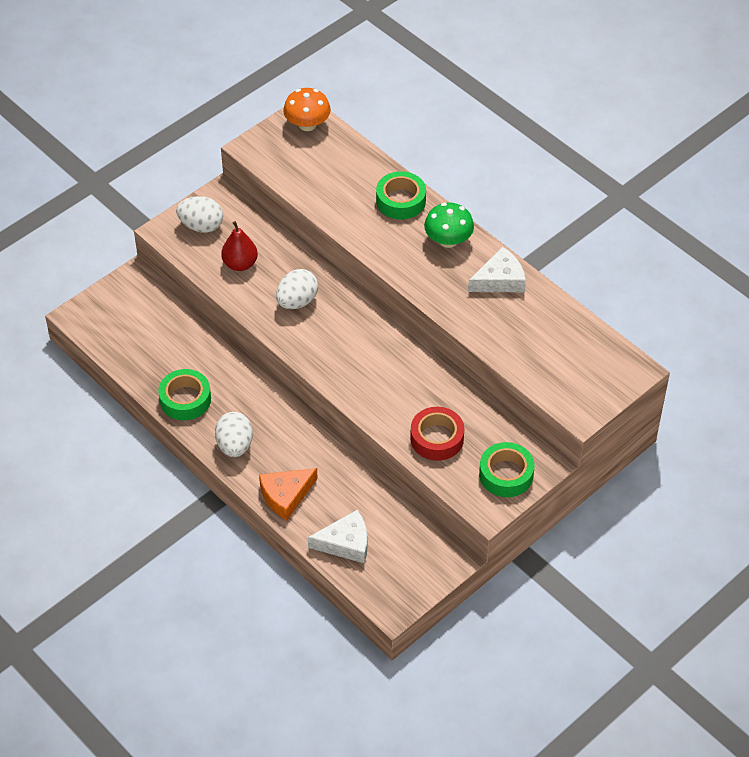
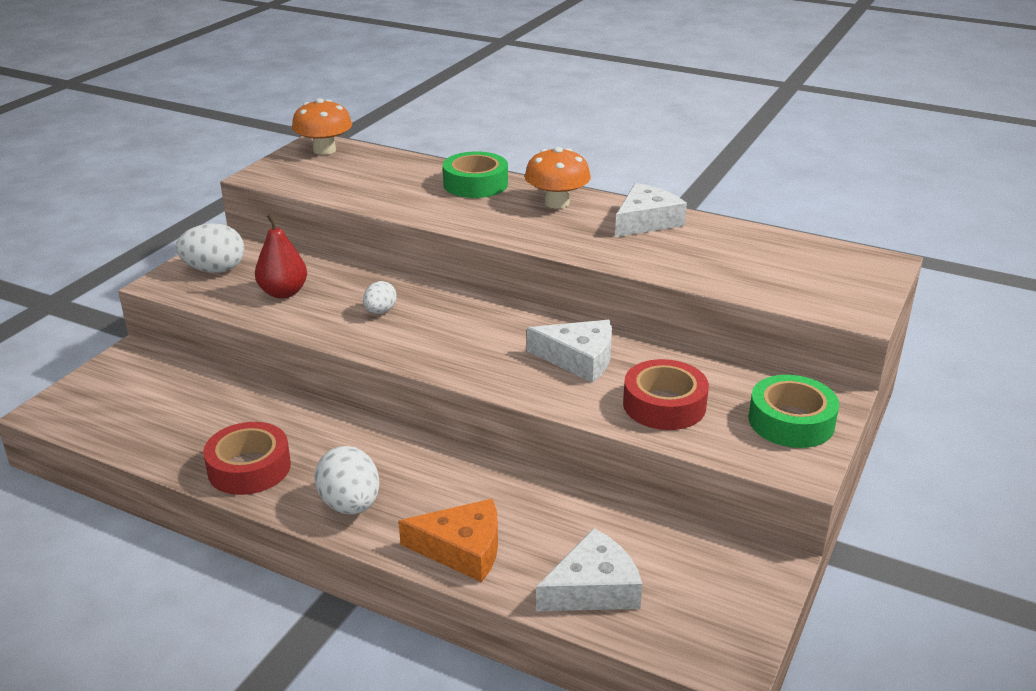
camera: 20 degrees left, 20 degrees down
(185, 399) = (249, 468): green tape -> red tape
(286, 496) = (462, 549): orange cheese -> orange cheese turned 120 degrees counterclockwise
(297, 301) = (380, 311): white egg -> white egg, size x0.60
(405, 383) = (579, 359): none -> white cheese
(448, 240) = (557, 203): green mushroom -> orange mushroom

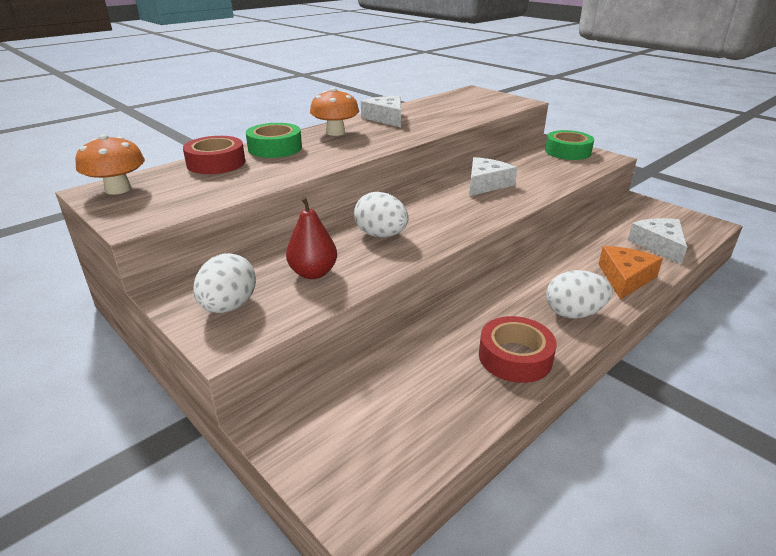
camera: 70 degrees left, 0 degrees up
(380, 311) = (381, 235): white egg -> white egg, size x1.68
(664, 405) = (545, 173): red tape -> red tape (216, 163)

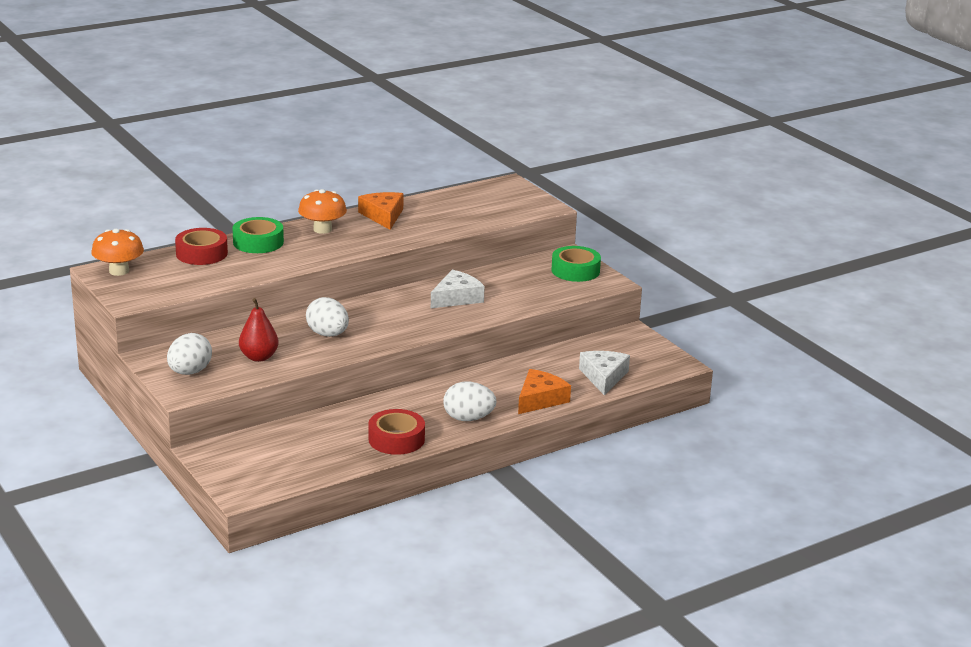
camera: 10 degrees right, 5 degrees down
(386, 118) = (383, 216): white cheese -> orange cheese

